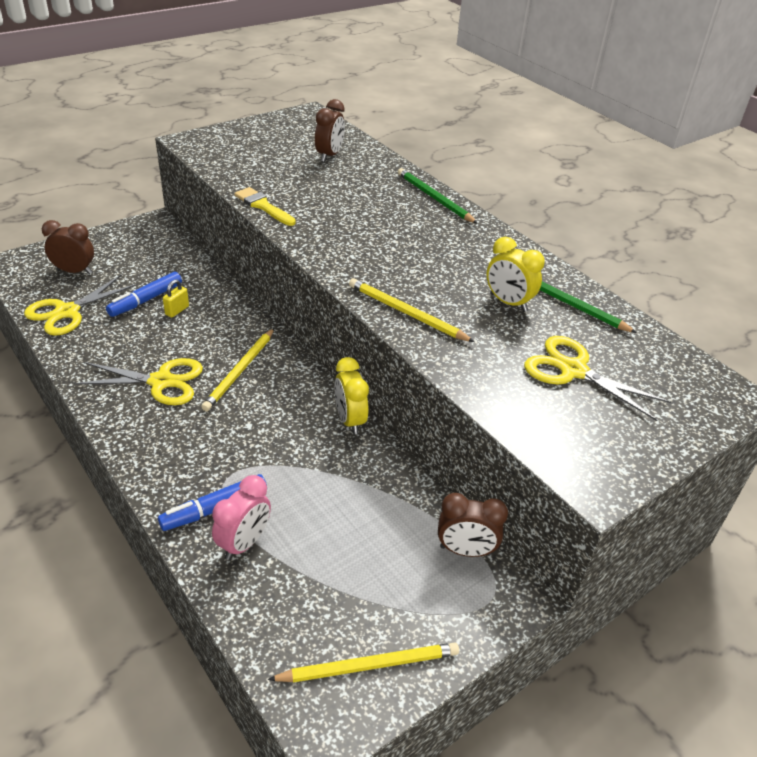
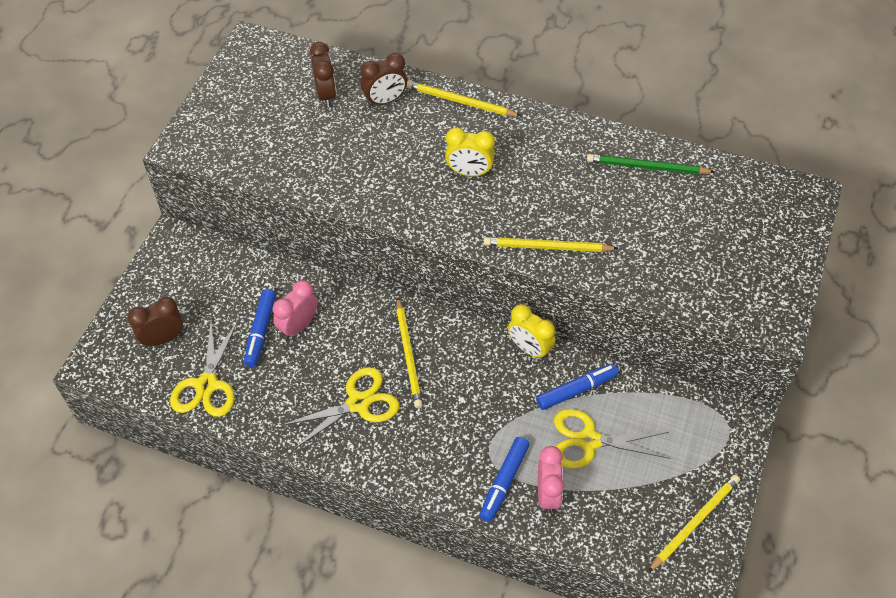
camera: 30 degrees left, 15 degrees up
(177, 310) = (298, 326): yellow padlock -> pink clock
(263, 206) = (332, 194): yellow brush -> none
(361, 475) = (576, 390): none -> blue marker
(434, 198) = (460, 102): green pencil -> yellow pencil
(465, 550) = (688, 405): brown clock -> brown clock (385, 101)
(508, 302) = (607, 192): yellow clock -> yellow clock (469, 172)
(573, 370) = (697, 233): yellow scissors -> yellow scissors (588, 440)

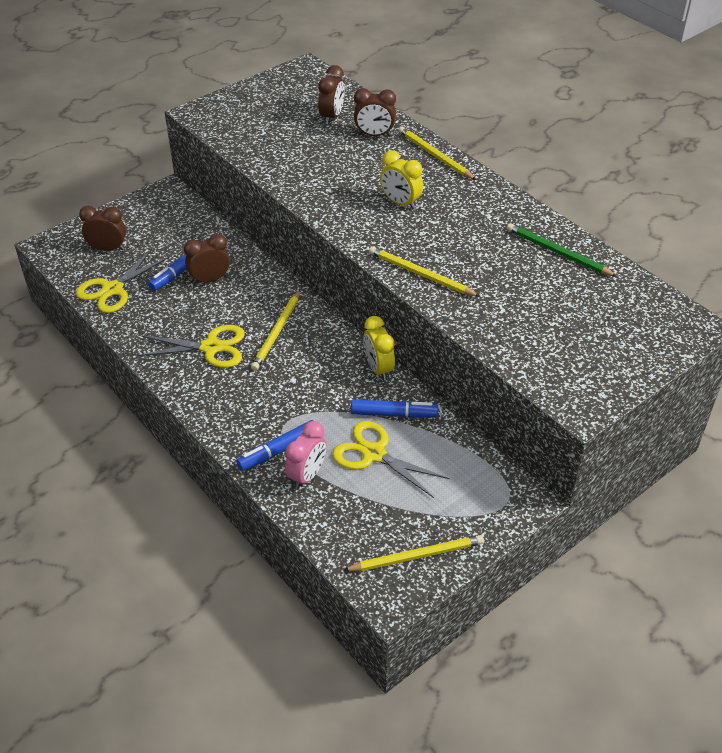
camera: 30 degrees right, 10 degrees down
(298, 326) = (210, 280): pink clock -> brown clock

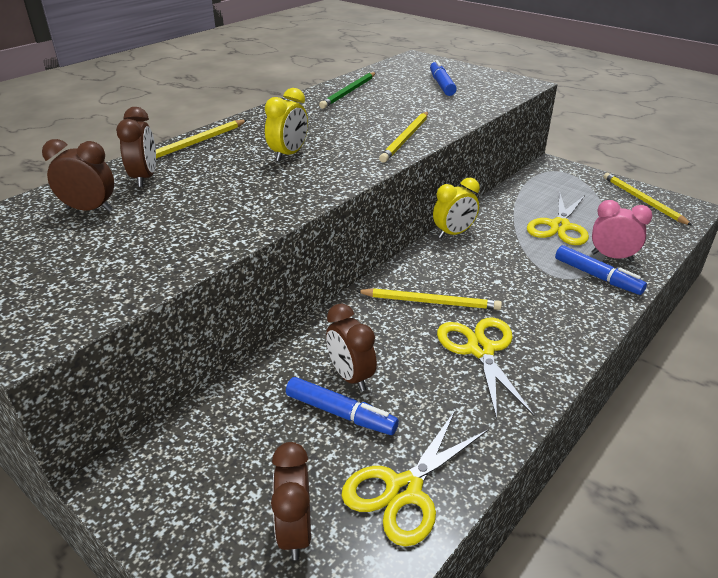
camera: 100 degrees left, 10 degrees down
(112, 289) = (403, 490): yellow scissors -> yellow scissors turned 105 degrees clockwise
(393, 414) = (506, 221): blue marker -> blue marker (441, 85)

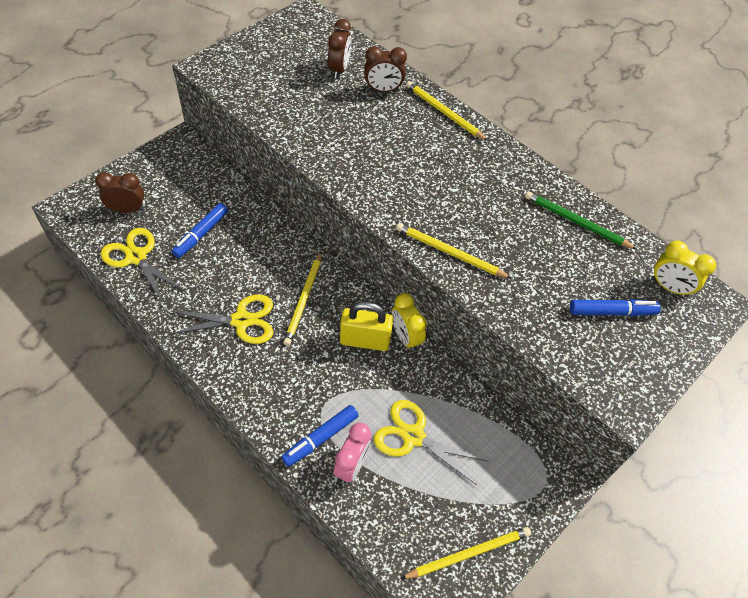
camera: 90 degrees right, 20 degrees up
(288, 155) = (418, 168): yellow clock -> yellow clock (669, 287)
(350, 376) = (232, 242): brown clock -> none
(469, 257) = (365, 341): none -> yellow padlock

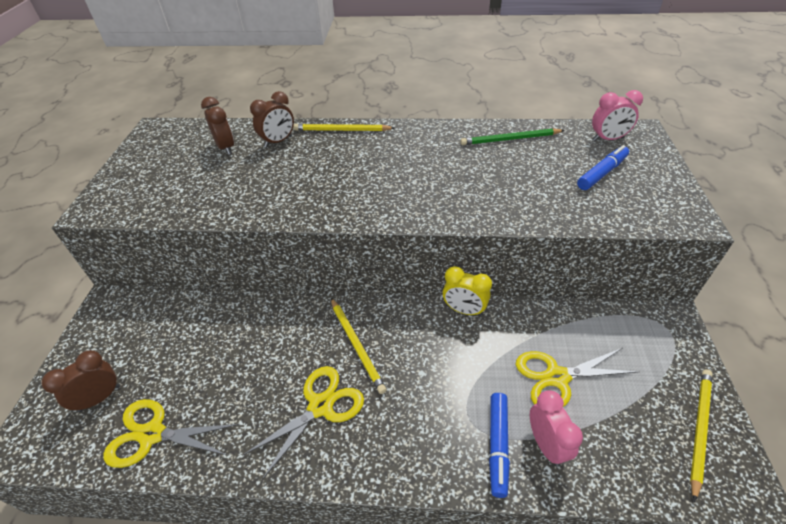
camera: 35 degrees left, 10 degrees down
(201, 234) = (204, 363): blue marker -> none
(365, 341) = (439, 337): yellow padlock -> none
(449, 252) = (460, 209): yellow pencil -> none
(669, 287) = (608, 139): yellow clock -> pink clock

